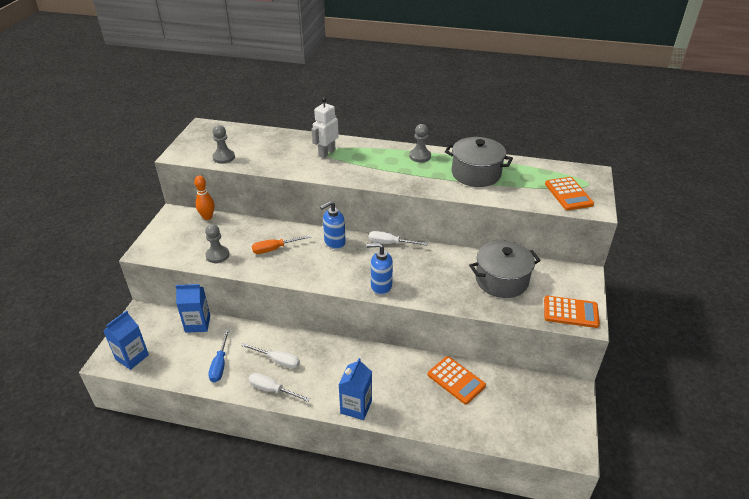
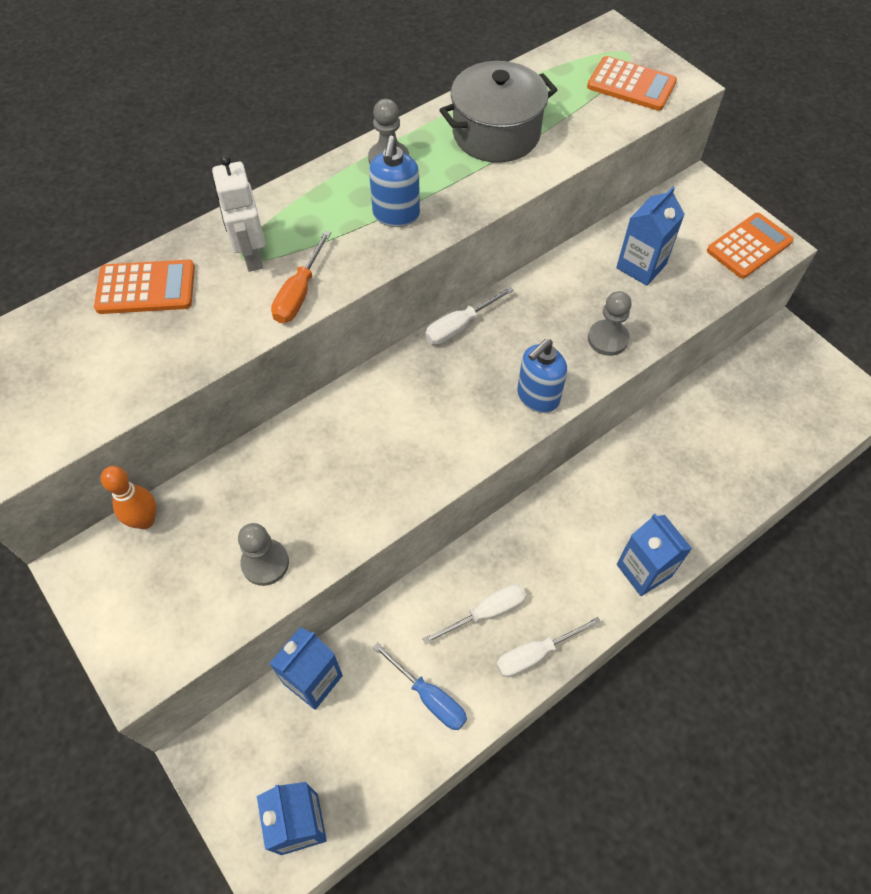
camera: 50 degrees left, 20 degrees up
(224, 157) = (96, 400): grey pawn -> grey pawn (607, 339)
(275, 249) = (330, 473): orange screwdriver -> orange screwdriver (299, 293)
(334, 242) = (392, 389): blue soap dispenser -> blue soap dispenser (396, 215)
(456, 380) = (685, 433): orange calculator -> orange calculator (146, 288)
(501, 280) = (641, 266): grey pot -> blue carton

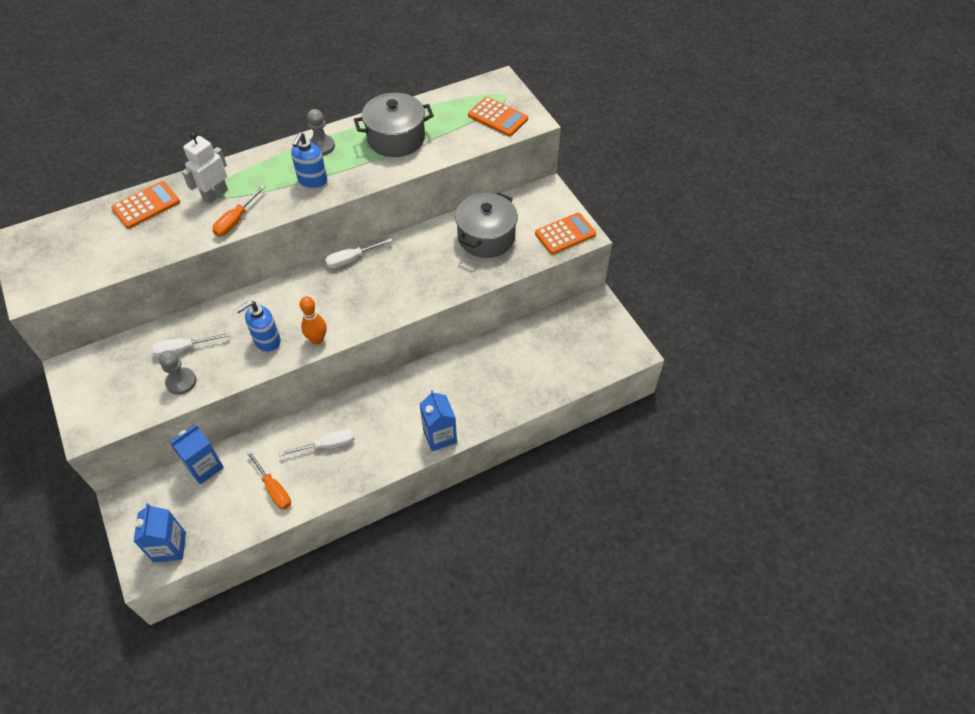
camera: 10 degrees right, 5 degrees down
(145, 520) = (118, 347): orange bowling pin -> orange bowling pin (317, 339)
(146, 288) = (146, 205): orange calculator -> orange calculator turned 45 degrees counterclockwise
(251, 256) = (215, 195): white robot -> white robot turned 45 degrees clockwise
(429, 697) = (273, 489): blue screwdriver -> orange screwdriver
(535, 654) = (350, 475): white screwdriver -> white screwdriver (183, 349)
(537, 397) = (385, 310): blue soap dispenser -> blue soap dispenser (267, 341)
(607, 339) = (445, 280): grey pawn -> none
(641, 266) = (486, 237): blue carton -> grey pot

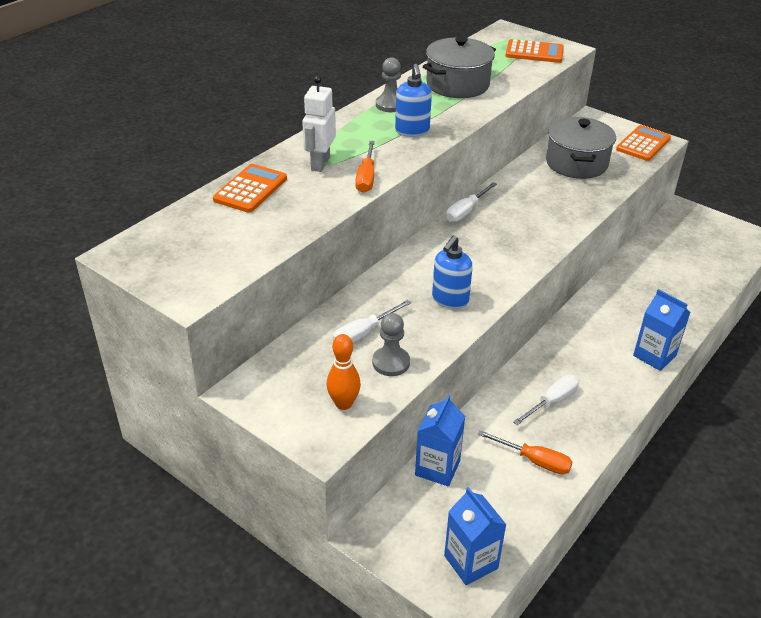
camera: 25 degrees left, 15 degrees down
(317, 339) = (501, 283): orange bowling pin -> orange bowling pin (343, 404)

